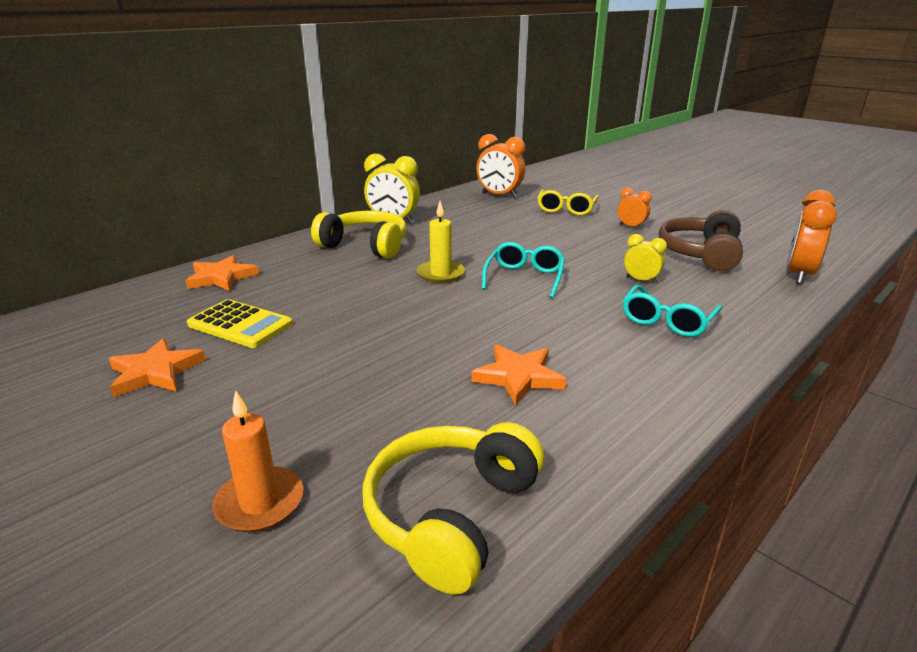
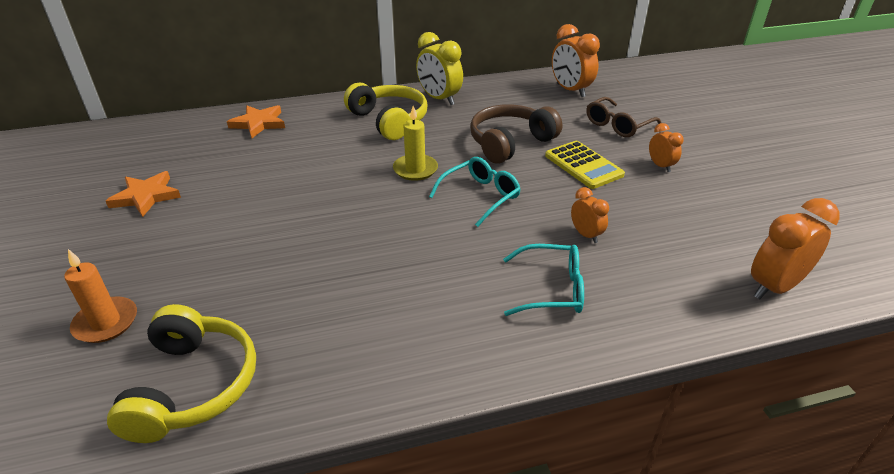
camera: 30 degrees right, 10 degrees up
(240, 324) = (229, 173): yellow calculator -> yellow calculator (583, 165)
(451, 514) = (193, 386): yellow headphones -> yellow headphones turned 120 degrees clockwise
(518, 377) = (359, 295): orange star -> none
(566, 209) = (617, 125): yellow glasses -> brown glasses
(641, 280) = (586, 235): yellow clock -> orange clock
(667, 321) = (552, 289): turquoise glasses -> turquoise glasses turned 150 degrees counterclockwise
(701, 253) = (694, 223): brown headphones -> brown headphones (510, 143)

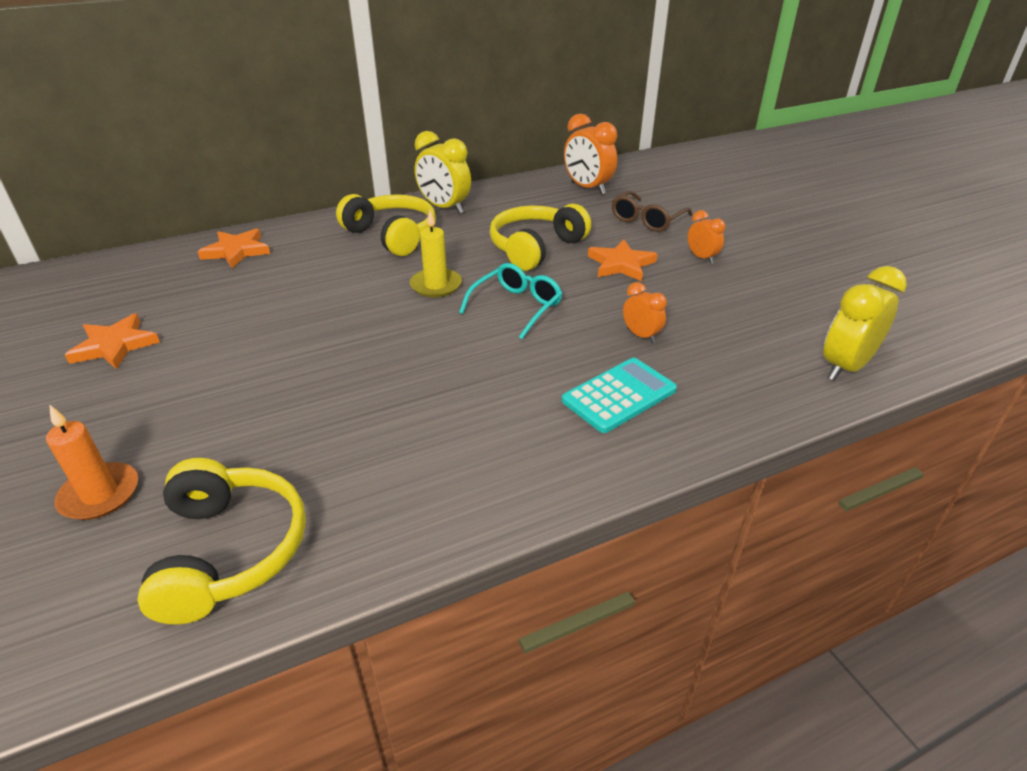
camera: 10 degrees left, 0 degrees up
(510, 143) = (535, 248): brown headphones -> yellow headphones
(552, 289) = (619, 395): turquoise glasses -> turquoise calculator
(583, 165) = (621, 264): yellow calculator -> orange star
(774, 287) = (845, 367): orange clock -> yellow clock

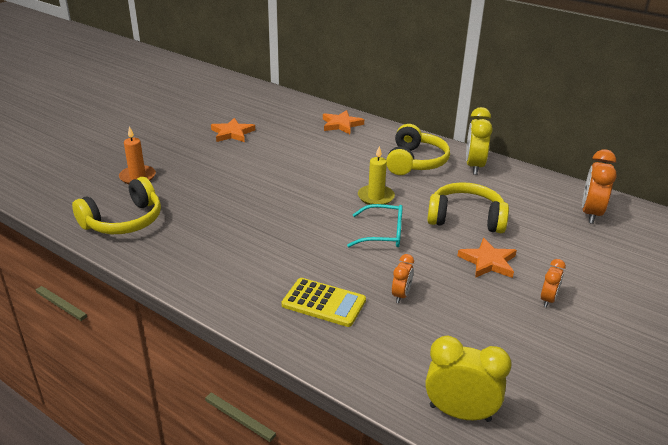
camera: 60 degrees right, 5 degrees down
(619, 395) = (324, 303): turquoise calculator -> yellow calculator
(647, 220) = (576, 256): brown glasses -> none

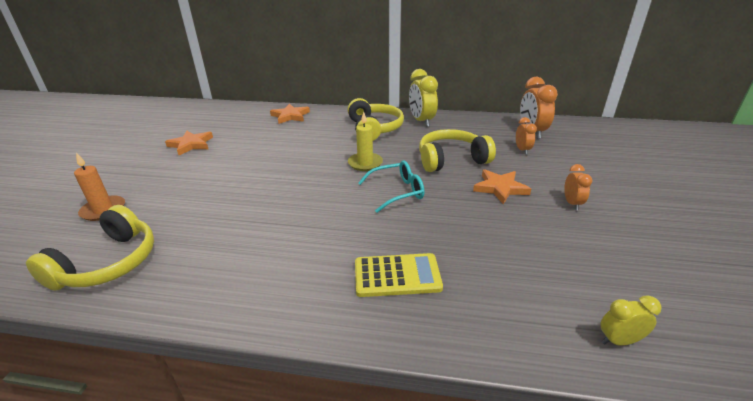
camera: 25 degrees left, 0 degrees up
(401, 295) = (460, 241): orange clock -> orange clock (522, 150)
(460, 413) = (619, 341): yellow clock -> yellow clock, size x0.56

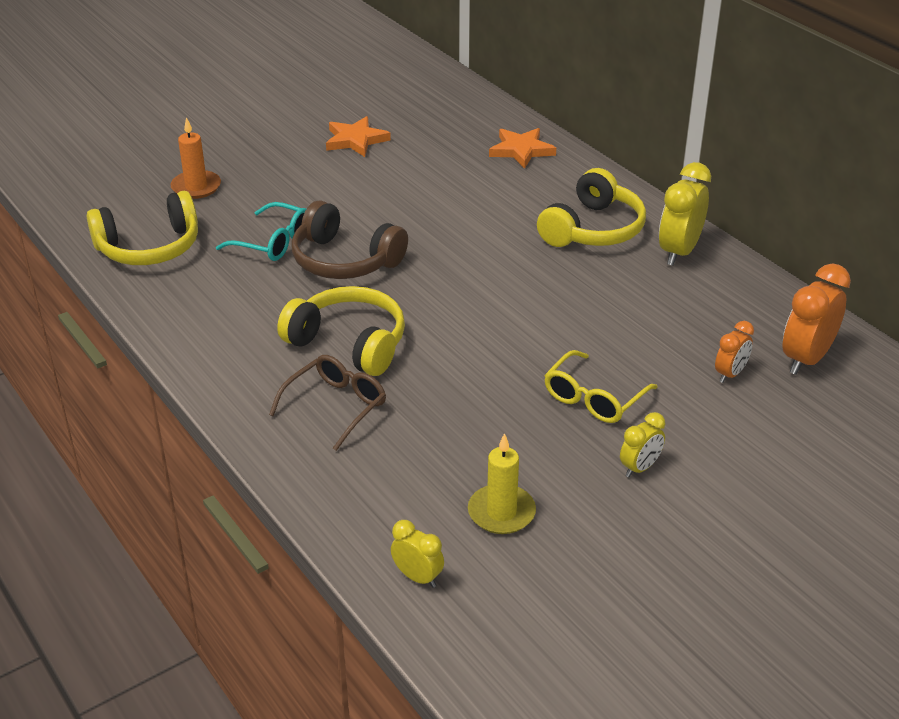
camera: 45 degrees right, 5 degrees up
(272, 198) = (344, 260): none -> brown headphones
(365, 163) = (498, 274): yellow candle -> yellow candle (501, 512)
(397, 192) = (473, 330): turquoise glasses -> turquoise glasses (273, 242)
(397, 275) = (336, 406): yellow calculator -> brown glasses
(451, 160) = (607, 330): yellow headphones -> yellow headphones (349, 343)
(500, 188) = (594, 398): orange star -> yellow glasses
(572, 203) = (640, 468): orange clock -> yellow clock

